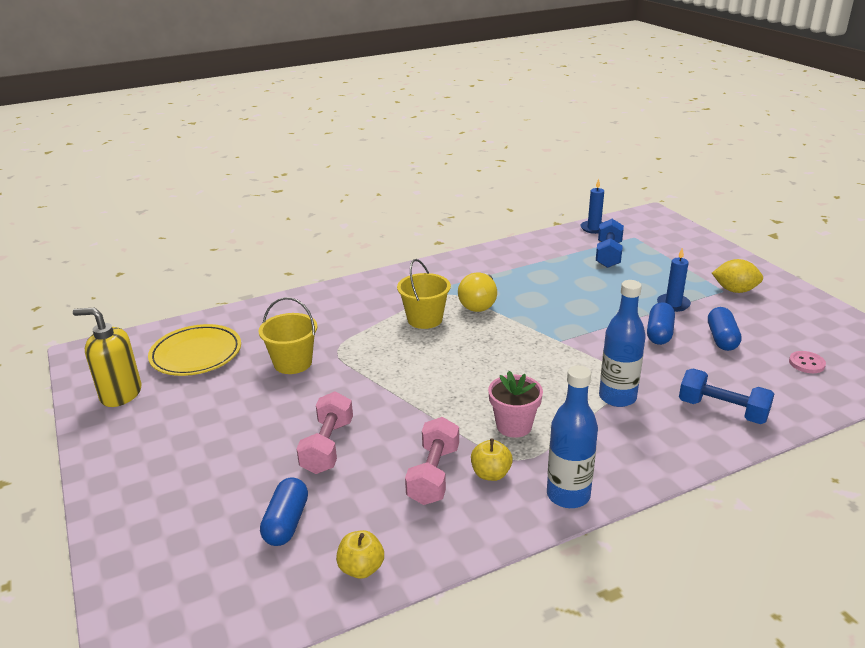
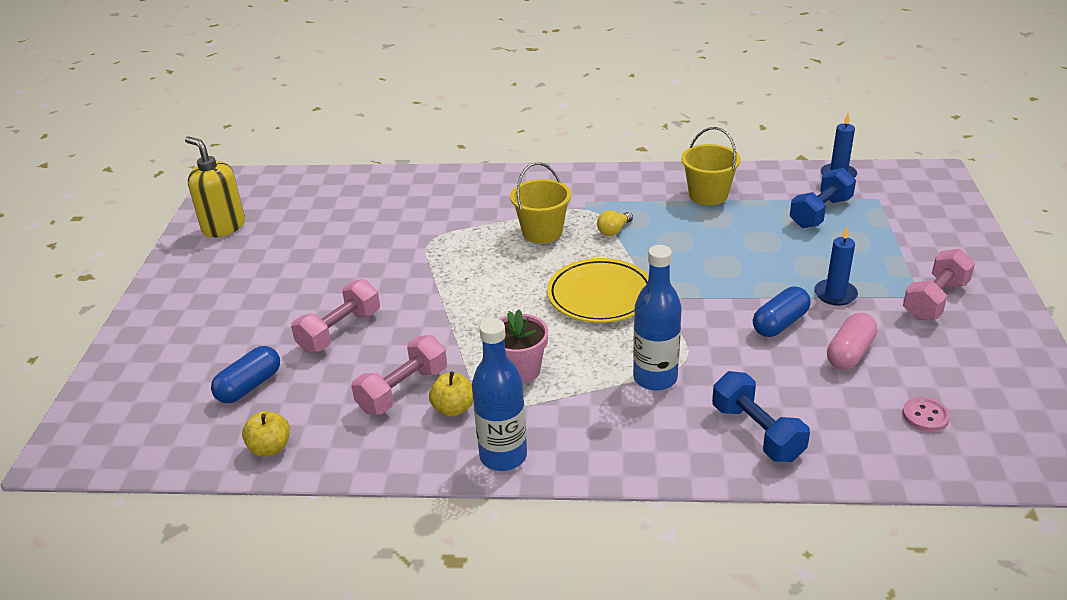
camera: 30 degrees right, 5 degrees up
(196, 354) = (310, 208): yellow plate -> yellow plate (600, 295)
(293, 363) = (381, 241): yellow bucket -> yellow bucket (708, 195)
(479, 303) = (614, 231): yellow light bulb -> yellow light bulb, size x0.56
(721, 339) = (849, 353): blue capsule -> pink capsule
(734, 290) = (935, 300): yellow lemon -> pink dumbbell

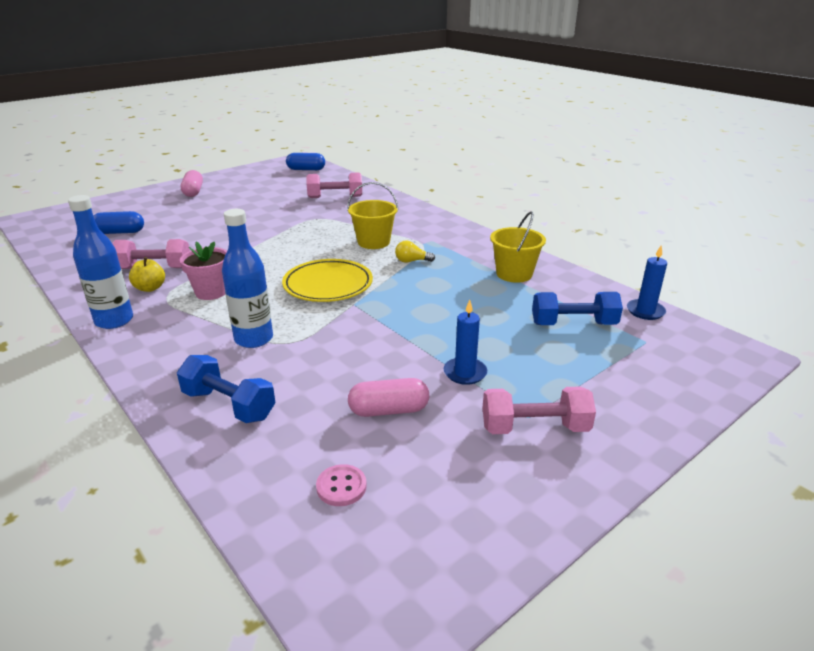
camera: 45 degrees right, 5 degrees down
(203, 290) = (193, 192): none -> pink capsule
(223, 227) = (255, 174): yellow soap dispenser -> none
(270, 448) = (69, 257): yellow apple -> none
(339, 331) = (194, 232): pink dumbbell -> pink dumbbell (335, 197)
(757, 432) = (229, 405): blue dumbbell -> blue dumbbell turned 75 degrees counterclockwise
(780, 323) = (387, 363): blue capsule -> blue capsule (306, 169)

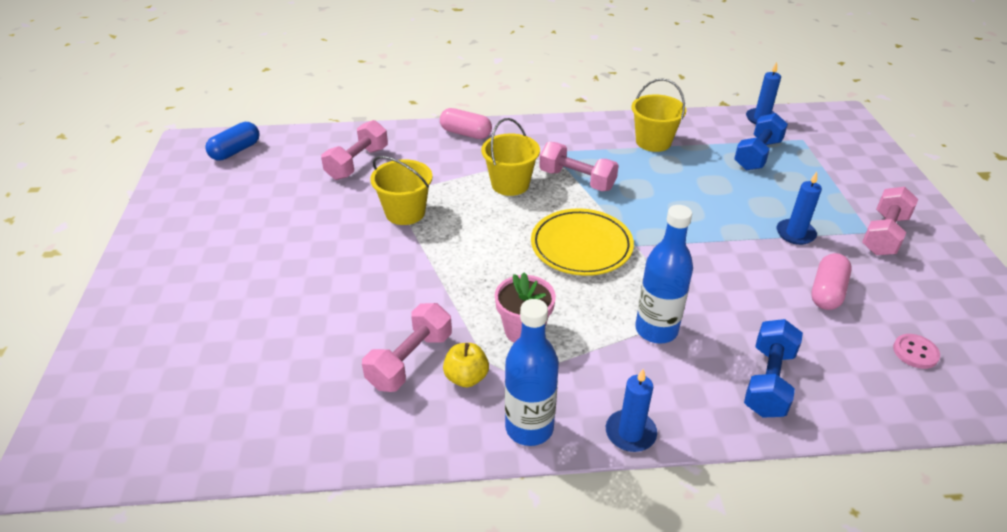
camera: 55 degrees left, 10 degrees up
(120, 232) = (247, 367): blue capsule -> none
(129, 358) = (630, 433): none -> blue candle
(193, 192) = (181, 261): pink capsule -> pink capsule (466, 133)
(229, 405) = (768, 381): blue dumbbell -> blue dumbbell turned 45 degrees counterclockwise
(299, 224) = (405, 212): none -> yellow bucket
(412, 261) = (577, 180): yellow light bulb -> pink dumbbell

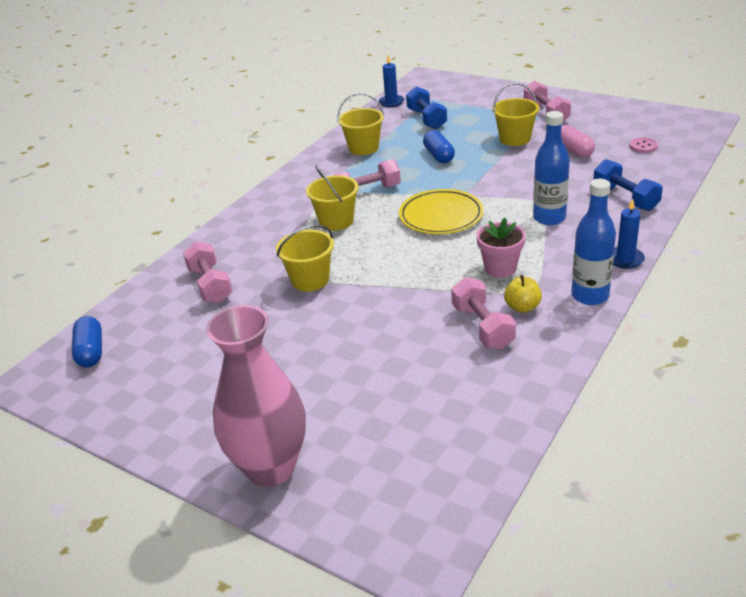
camera: 50 degrees left, 5 degrees down
(138, 311) = (270, 467): none -> pink vase
(466, 133) = (244, 219): pink capsule -> none
(694, 195) = (439, 156): none -> blue capsule
(795, 233) = (515, 139): blue candle -> yellow bucket

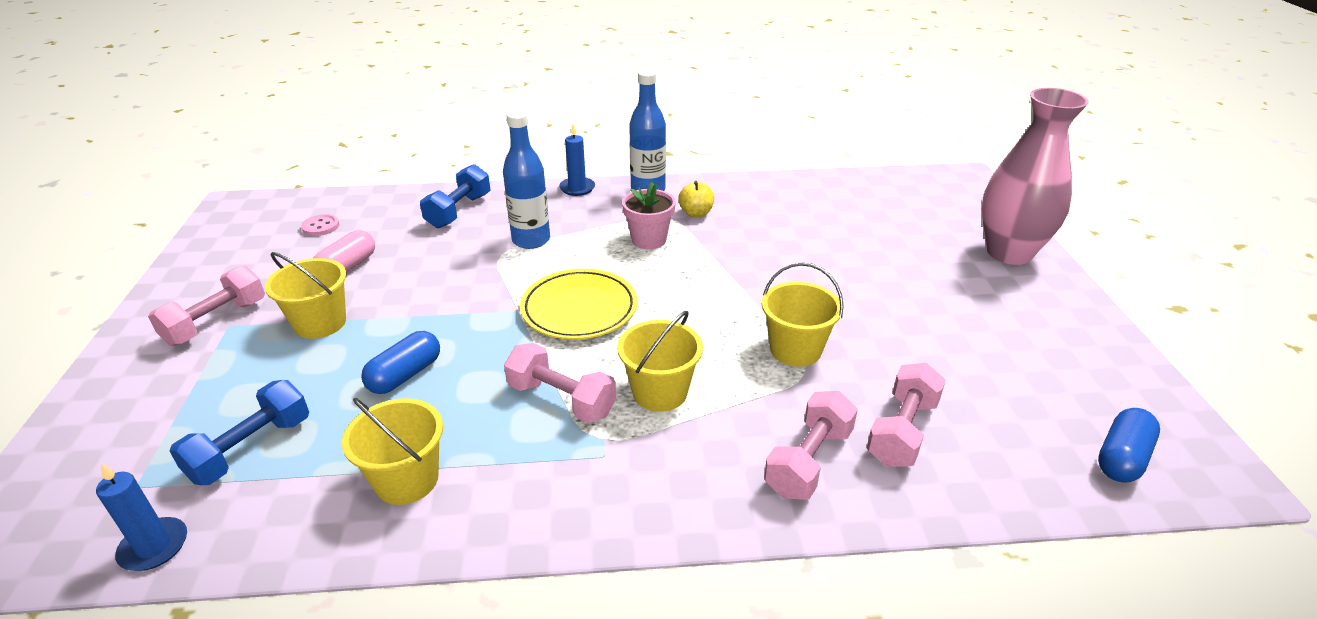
camera: 130 degrees left, 0 degrees up
(482, 327) = (743, 222): pink dumbbell -> pink dumbbell (809, 461)

